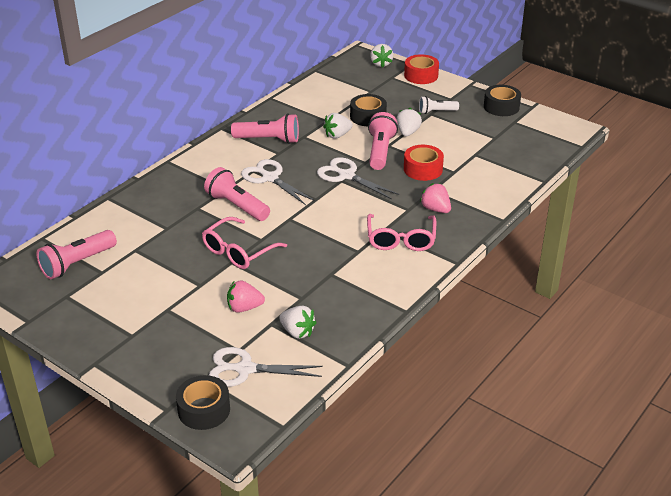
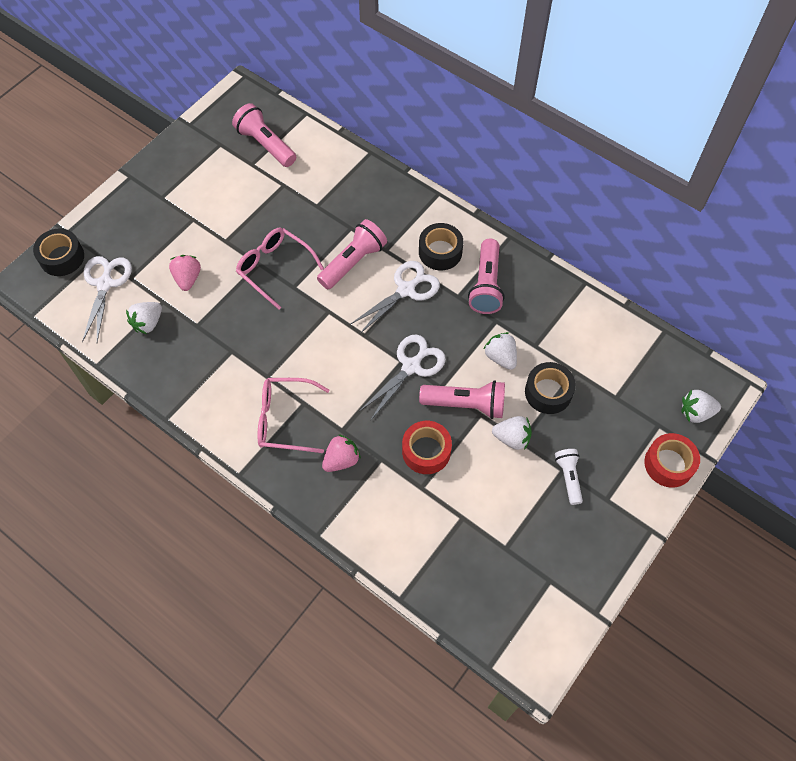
camera: 90 degrees right, 25 degrees up
(501, 107) = (590, 567): black tape -> black tape (440, 252)

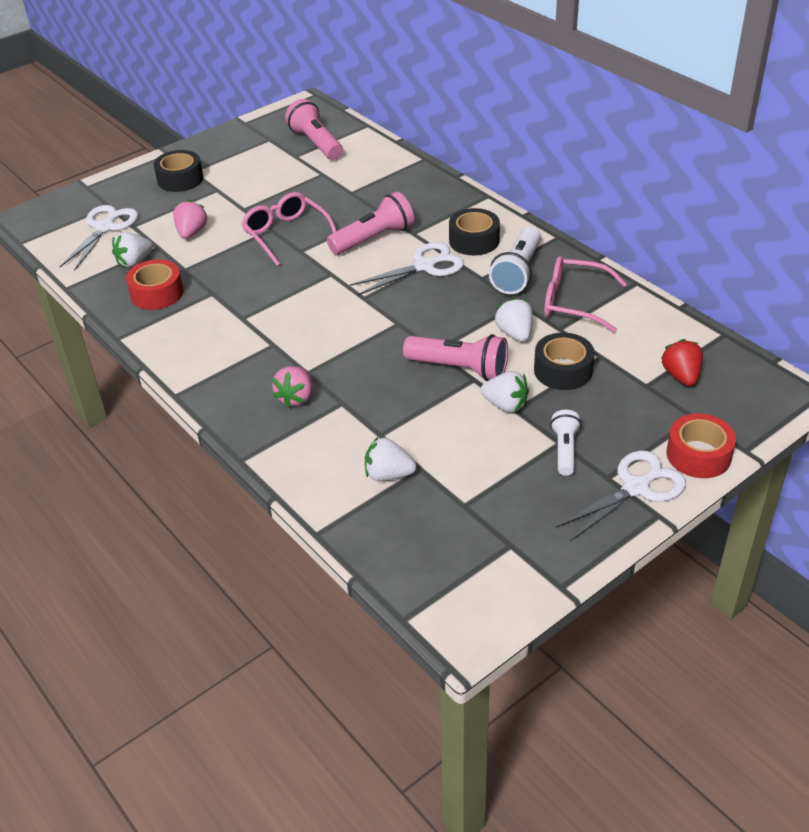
camera: 15 degrees right, 20 degrees down
(62, 257) = (72, 204): black tape -> black tape (180, 179)
(286, 419) = (247, 355): pink glasses -> pink glasses (575, 303)
(341, 460) = (296, 397): pink strawberry -> pink strawberry turned 135 degrees clockwise
(411, 366) = (407, 329): white scissors -> white scissors (636, 488)
(426, 451) = (398, 403): red tape -> red tape (157, 293)
(486, 285) = (518, 272): pink flashlight -> white flashlight
(640, 383) = (681, 376): none -> red strawberry
(696, 412) = (746, 411): white strawberry -> white strawberry (388, 475)

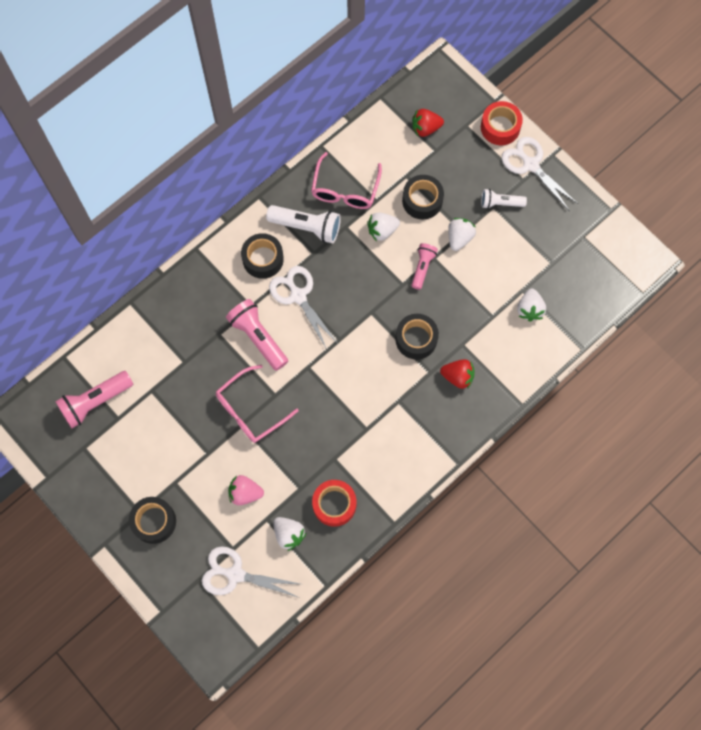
camera: 95 degrees left, 30 degrees up
(296, 397) = (458, 377): pink strawberry -> red strawberry
(355, 361) = (416, 339): none -> black tape
(459, 368) = (422, 268): pink flashlight -> pink flashlight, size x0.62

